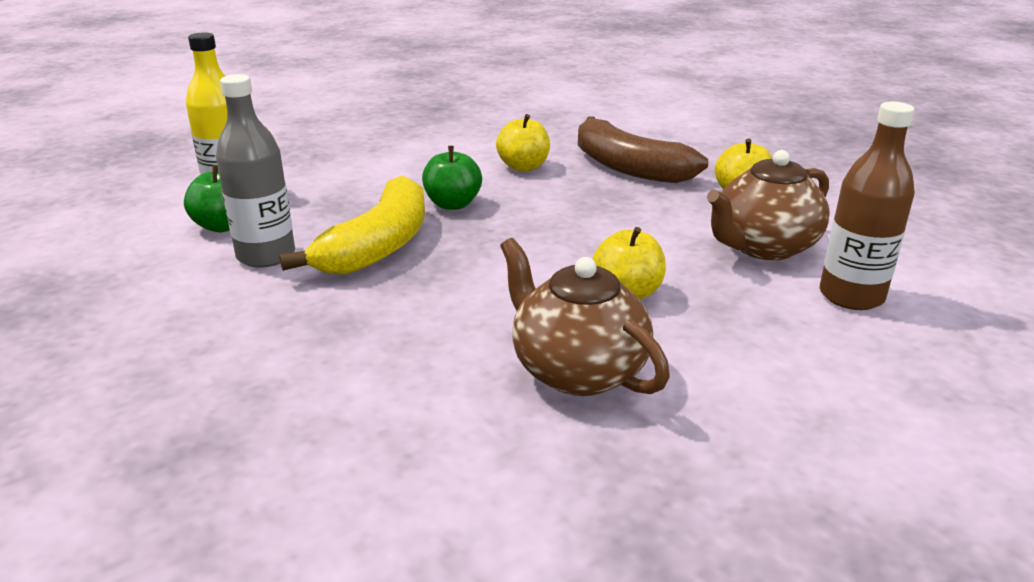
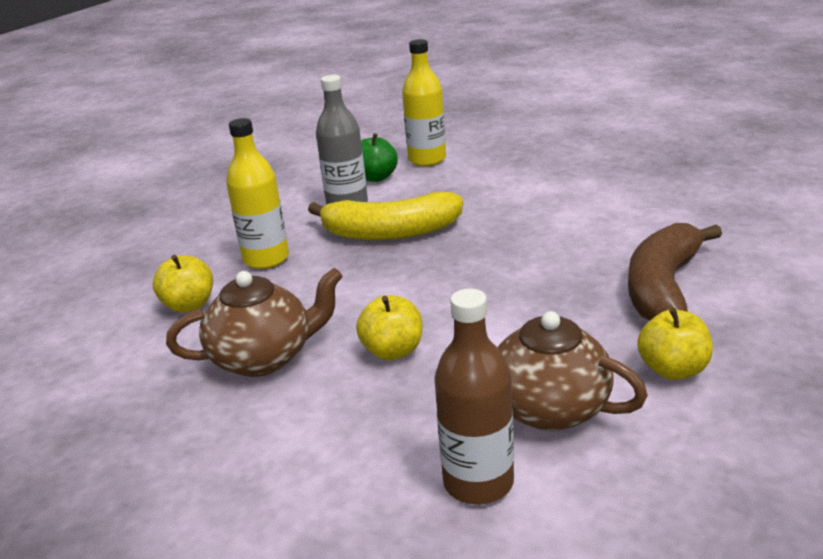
camera: 70 degrees right, 0 degrees up
(332, 333) = (266, 259): none -> yellow bottle
(453, 204) = (485, 235): green apple -> none
(523, 167) = (597, 239): yellow apple -> yellow apple (189, 305)
(577, 370) = (264, 358): brown teapot -> brown teapot turned 45 degrees clockwise

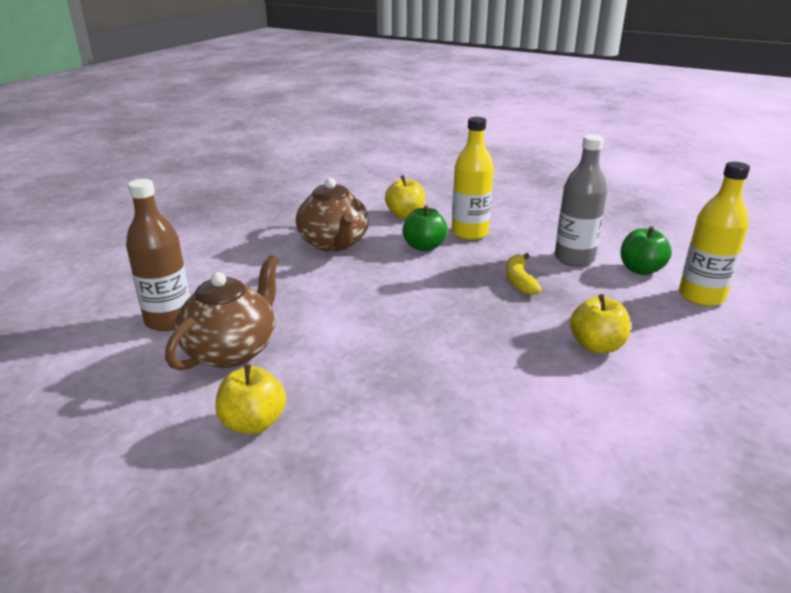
camera: 85 degrees right, 0 degrees up
(295, 288) = (424, 247): none -> green apple
(390, 232) = (519, 281): yellow banana -> yellow banana, size x0.51
(393, 351) = (327, 287): yellow apple -> yellow apple (596, 346)
(663, 288) = (400, 439): brown banana -> none

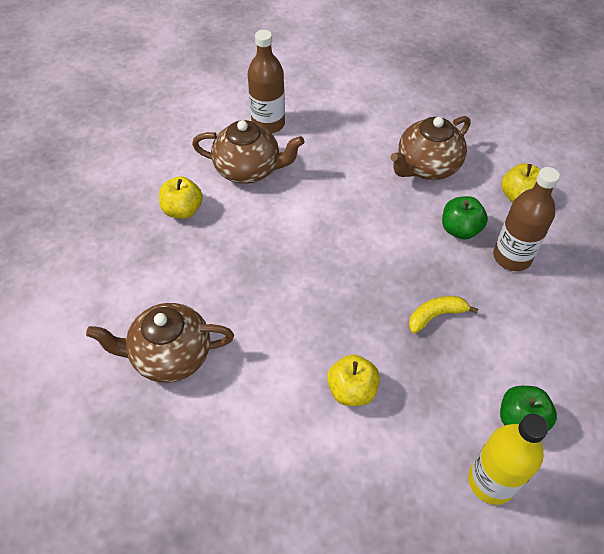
camera: 70 degrees right, 25 degrees up
(469, 233) = (512, 257): yellow bottle -> brown bottle
(512, 484) = (170, 355): none -> brown teapot
(574, 258) = (510, 355): grey bottle -> none

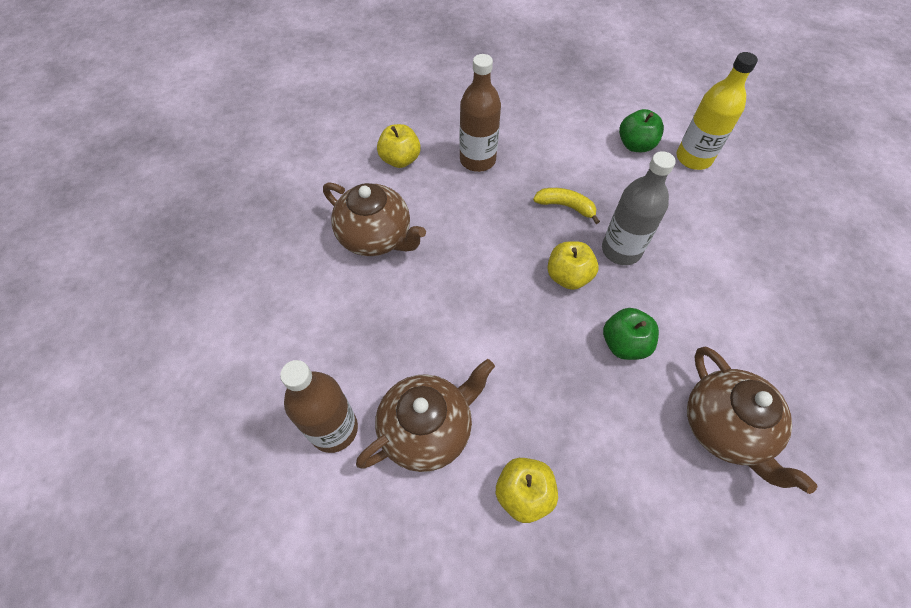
camera: 105 degrees left, 5 degrees up
(249, 169) = (427, 429): brown teapot -> brown teapot turned 60 degrees clockwise
(352, 390) = (671, 256): yellow apple -> yellow apple (568, 276)
(370, 346) = (621, 250): none -> grey bottle
(436, 316) = (566, 206): yellow banana -> yellow banana turned 150 degrees clockwise
(460, 229) = (457, 199): green apple -> green apple (624, 344)

